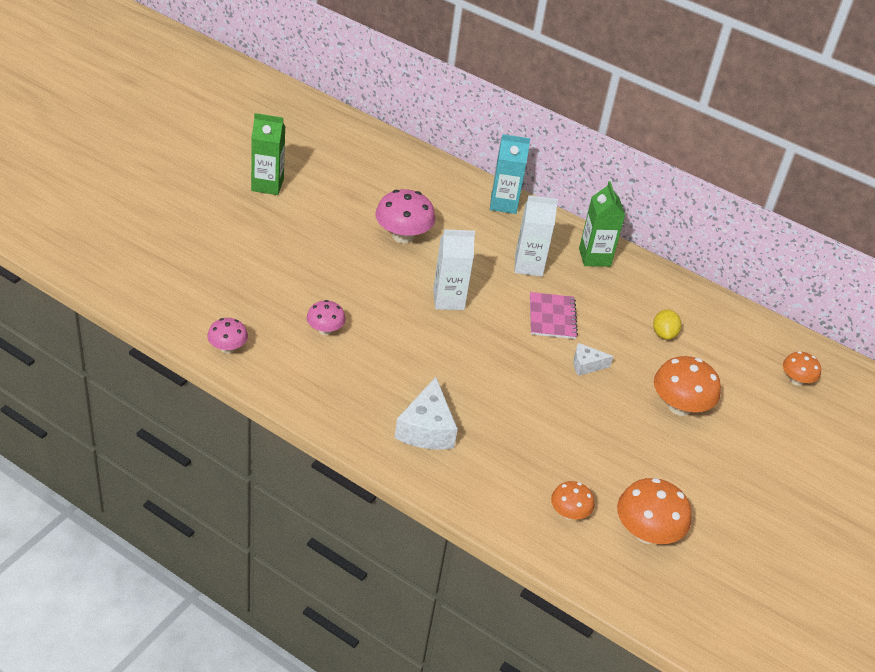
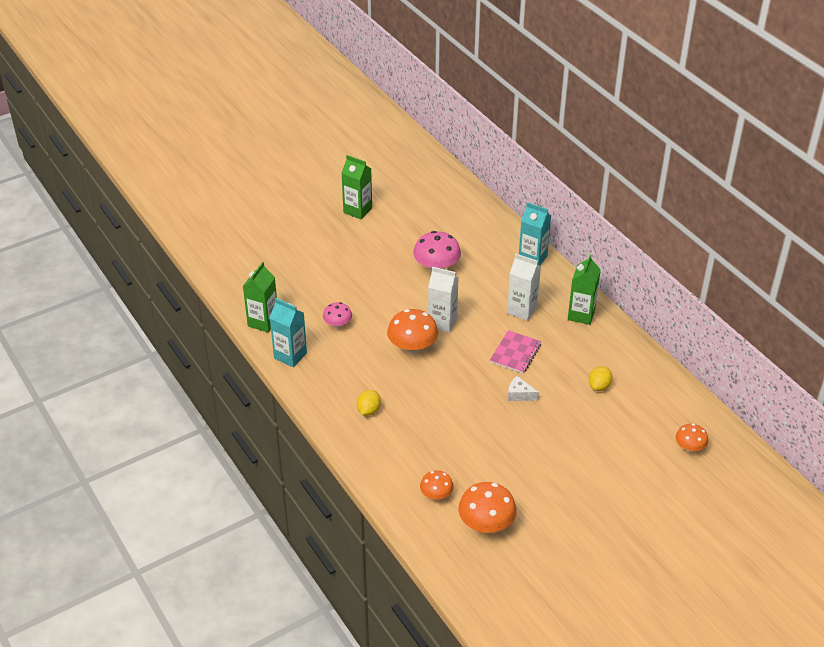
camera: 30 degrees right, 0 degrees up
(227, 348) = (263, 322): pink mushroom -> green carton
(288, 383) = (290, 356): none -> turquoise carton
(426, 429) = (368, 410): white cheese -> yellow lemon
(679, 406) = (574, 443): orange mushroom -> orange mushroom (412, 347)

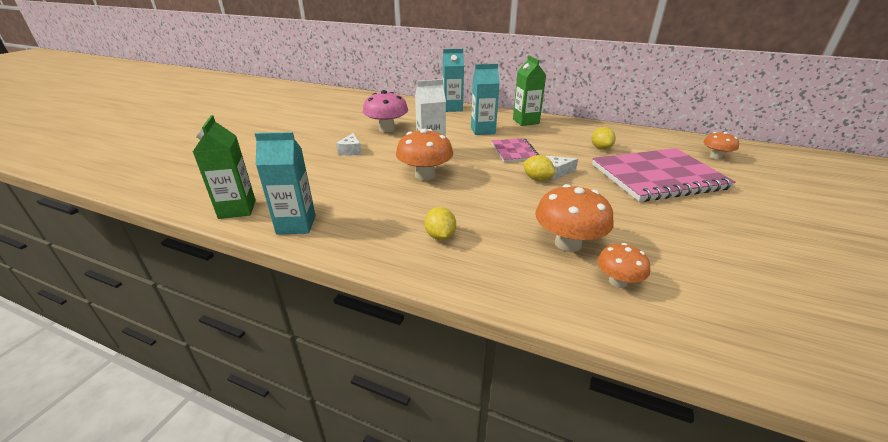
camera: 35 degrees left, 10 degrees down
(338, 324) = (331, 184): pink mushroom -> none
(357, 210) = (283, 120): green carton -> none
(381, 288) = (351, 151): none -> white cheese
(486, 524) = (707, 283): orange mushroom -> orange mushroom (568, 243)
(493, 394) = (537, 179): none -> yellow lemon
(522, 310) = (483, 130): white carton -> turquoise carton
(595, 440) = (657, 177): none -> pink notebook

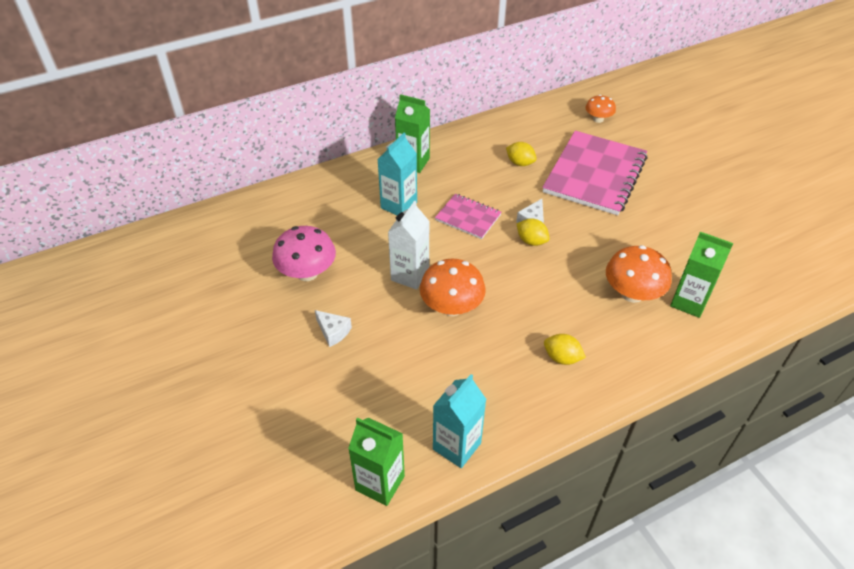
camera: 50 degrees left, 15 degrees up
(452, 108) = (312, 188): turquoise carton -> none
(537, 179) = (531, 241): yellow lemon -> yellow lemon turned 45 degrees clockwise
(618, 281) = (689, 302): orange mushroom -> green carton

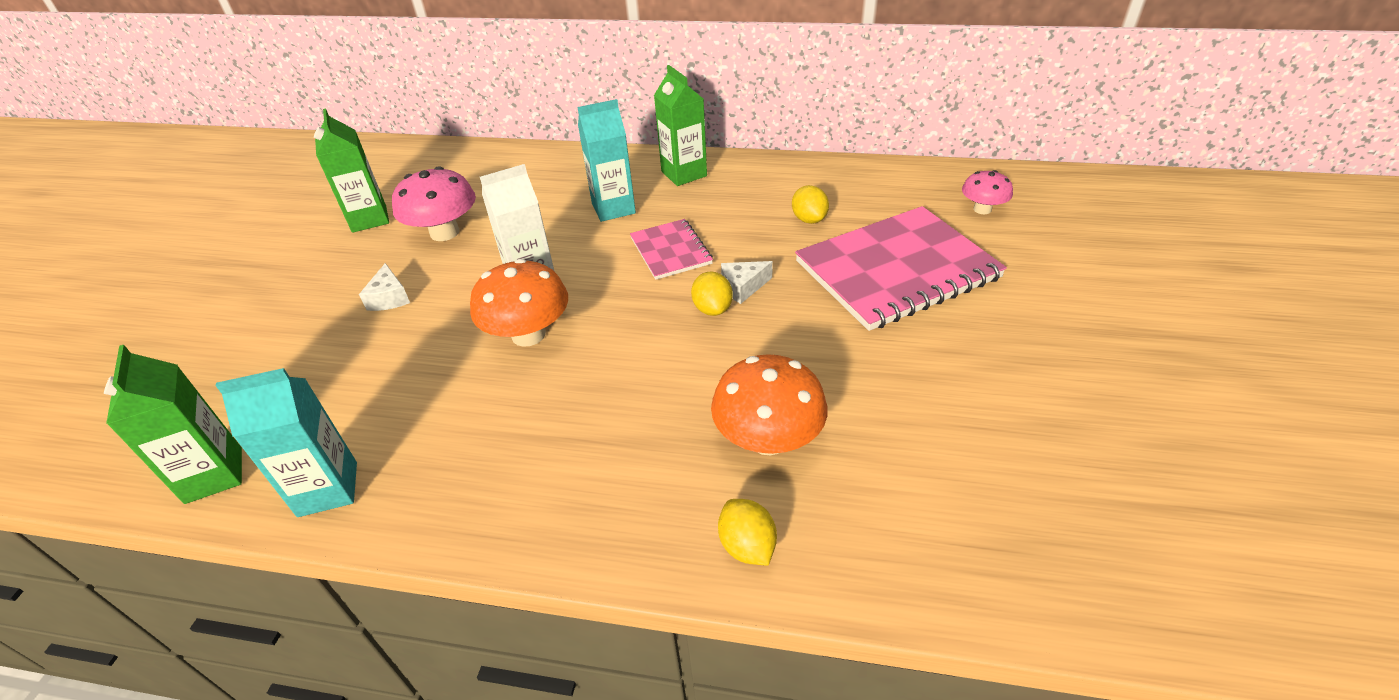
camera: 40 degrees right, 5 degrees down
(562, 358) = (571, 464): yellow lemon -> yellow lemon (747, 546)
(598, 119) = (982, 209): orange mushroom -> pink mushroom
(689, 302) = (842, 499): green carton -> green carton (369, 219)

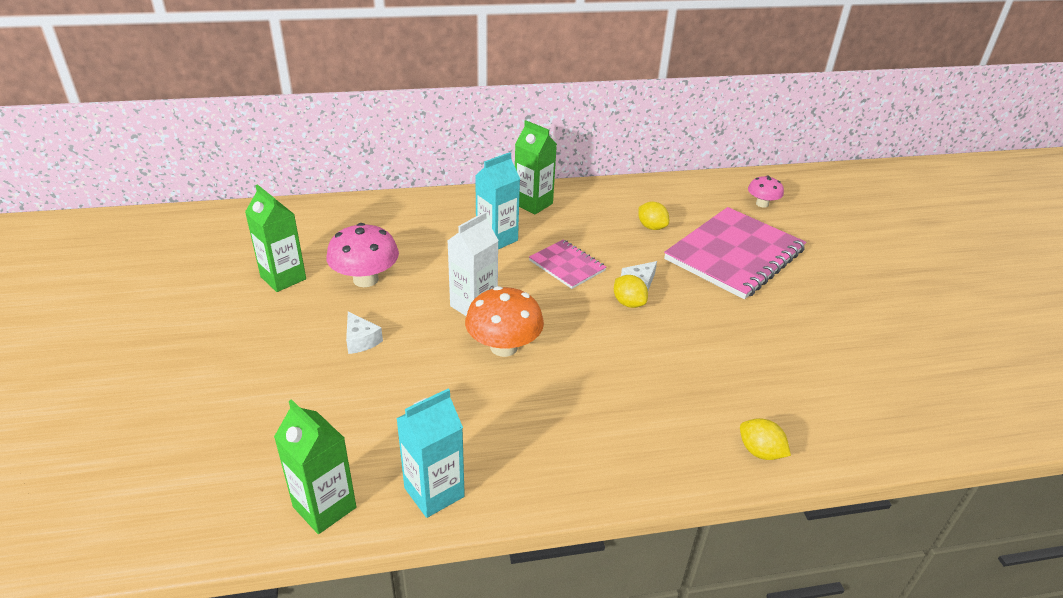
camera: 25 degrees left, 5 degrees down
(768, 439) = (727, 383): orange mushroom -> none

